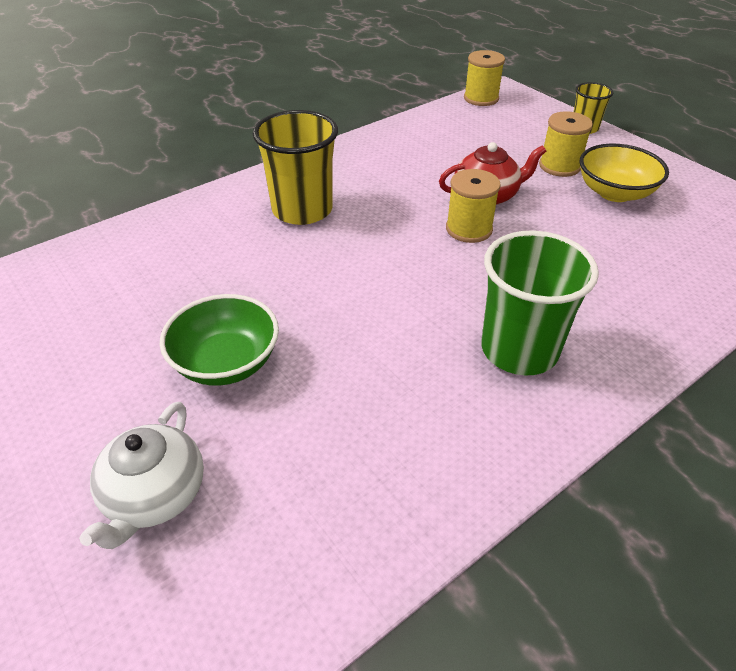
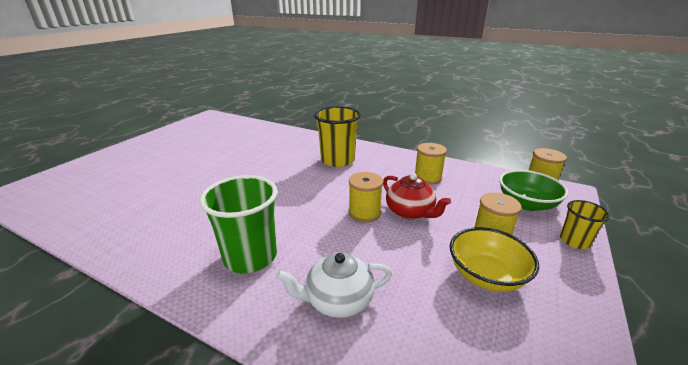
camera: 65 degrees right, 15 degrees down
(155, 495) = (136, 180): white teapot -> white teapot (338, 300)
(226, 362) = (213, 173): green bowl -> green bowl (526, 204)
(416, 156) = (427, 178): none -> yellow spool

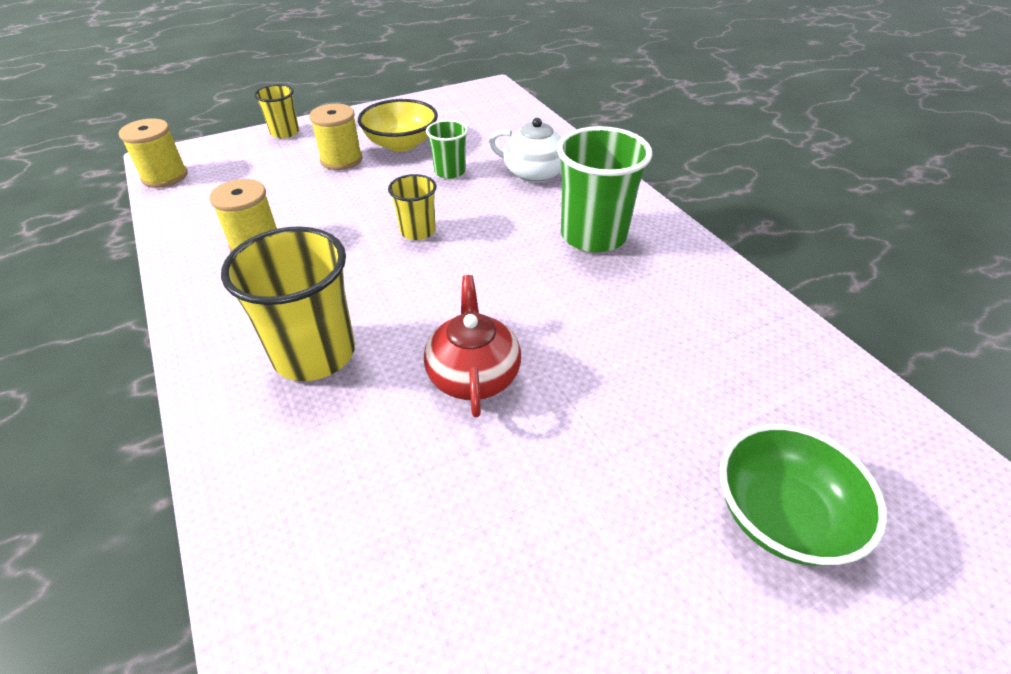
camera: 145 degrees left, 15 degrees up
(364, 213) = (417, 231): yellow spool -> yellow cup
(407, 265) = (450, 171): none -> green cup
(410, 212) = (366, 210): red teapot -> red teapot (473, 374)
(526, 204) = (237, 167): green bowl -> green bowl (781, 516)

